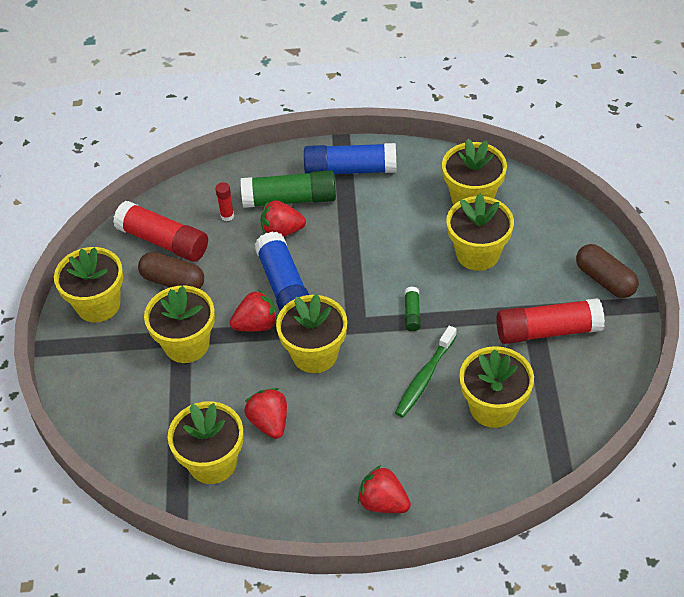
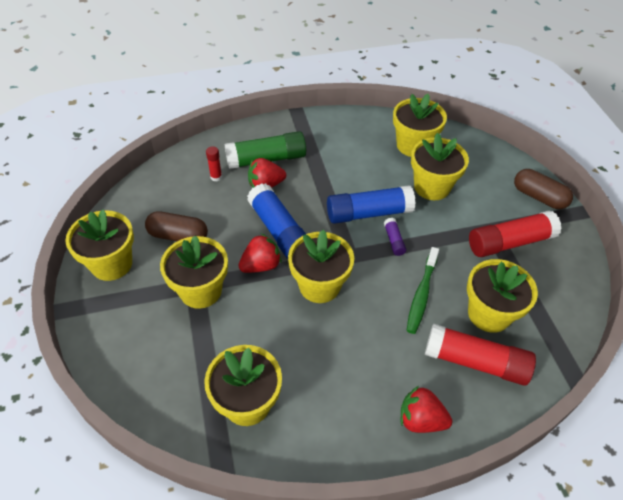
camera: 15 degrees left, 0 degrees up
(163, 241) = (163, 203): red glue stick -> red glue stick (475, 362)
(269, 422) = (293, 354): red strawberry -> none
(350, 169) = (310, 133): blue glue stick -> blue glue stick (368, 213)
(412, 313) = (394, 240): green glue stick -> purple glue stick

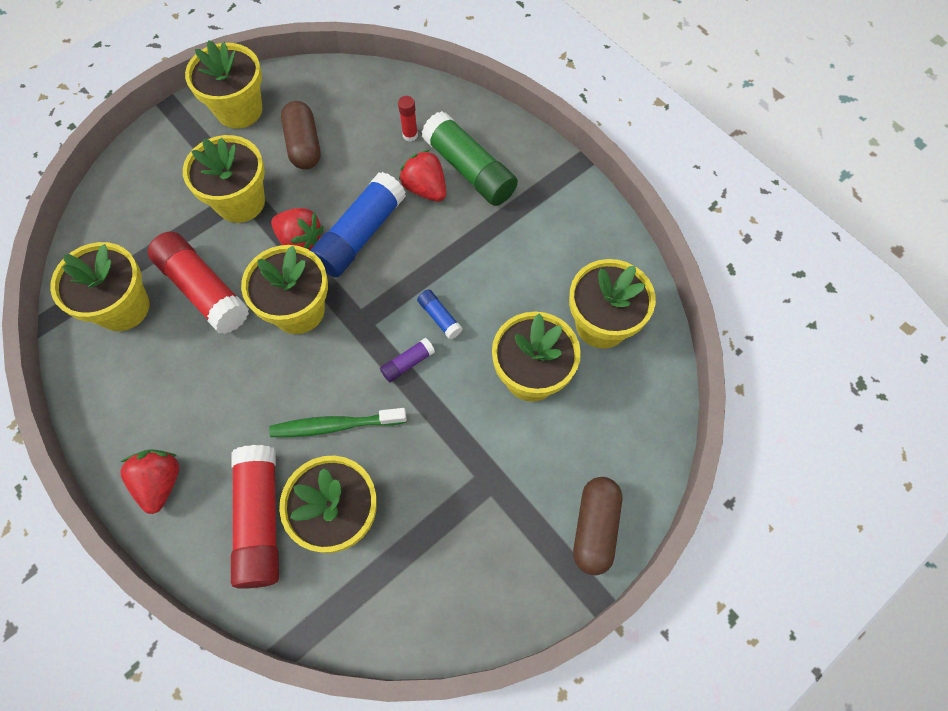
camera: 65 degrees right, 15 degrees up
(368, 213) = (439, 317): blue glue stick -> blue glue stick, size x0.46
(509, 242) = (479, 509): red glue stick -> red glue stick (204, 290)

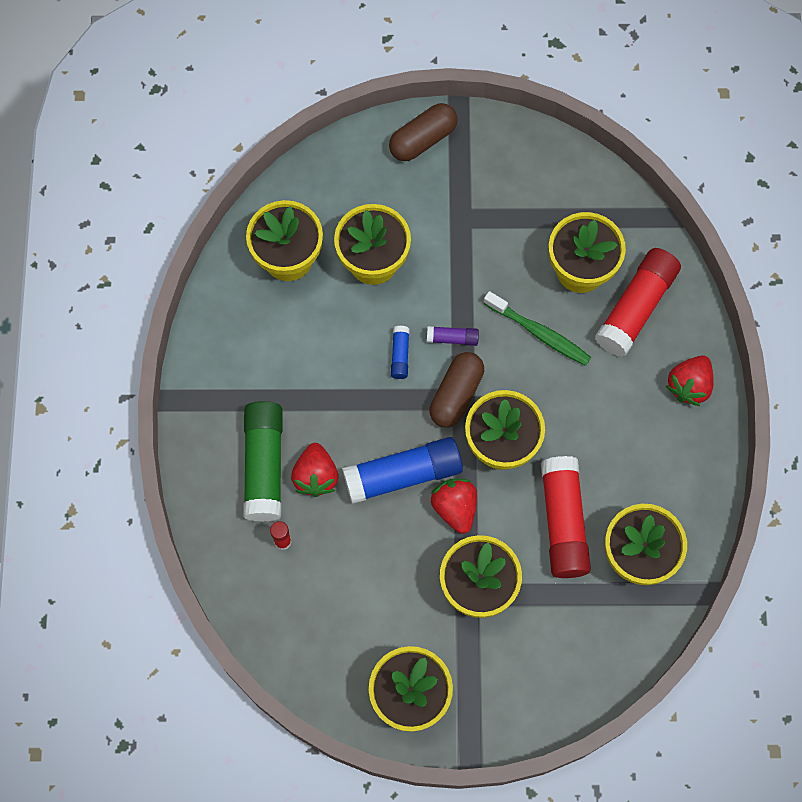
camera: 140 degrees left, 5 degrees up
(304, 145) = (381, 606): brown capsule -> brown capsule (456, 394)

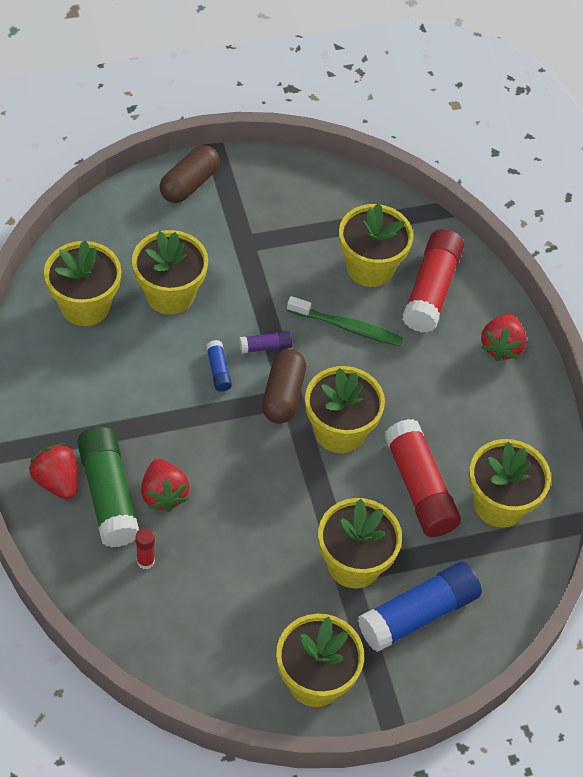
camera: 20 degrees left, 15 degrees down
(403, 475) = (251, 476): blue glue stick -> blue glue stick (418, 614)
(455, 508) = (310, 496): red strawberry -> red strawberry (57, 481)

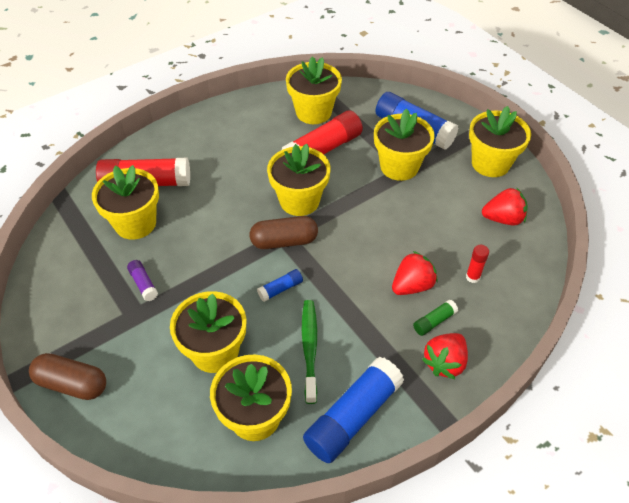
camera: 105 degrees left, 5 degrees down
(44, 380) = (353, 416): none -> blue glue stick
(108, 494) = (434, 321): green glue stick -> green glue stick, size x0.46
(265, 347) = (243, 266): purple glue stick -> purple glue stick (143, 284)
(347, 327) = (202, 221): green toothbrush -> green toothbrush (310, 348)
(501, 346) = (185, 136): red strawberry -> red strawberry (503, 219)

